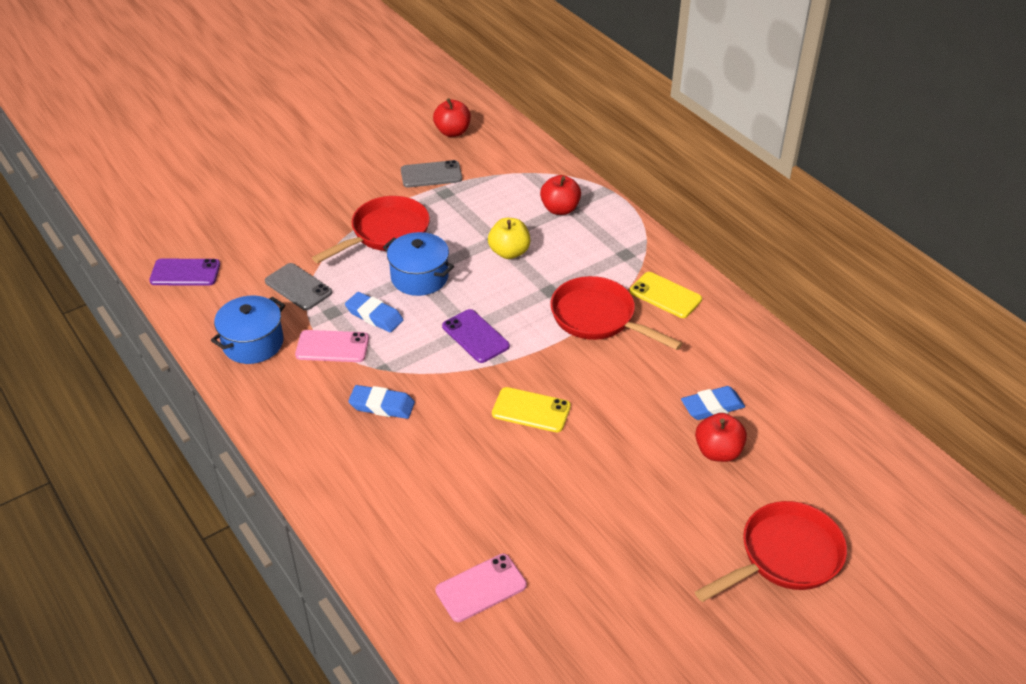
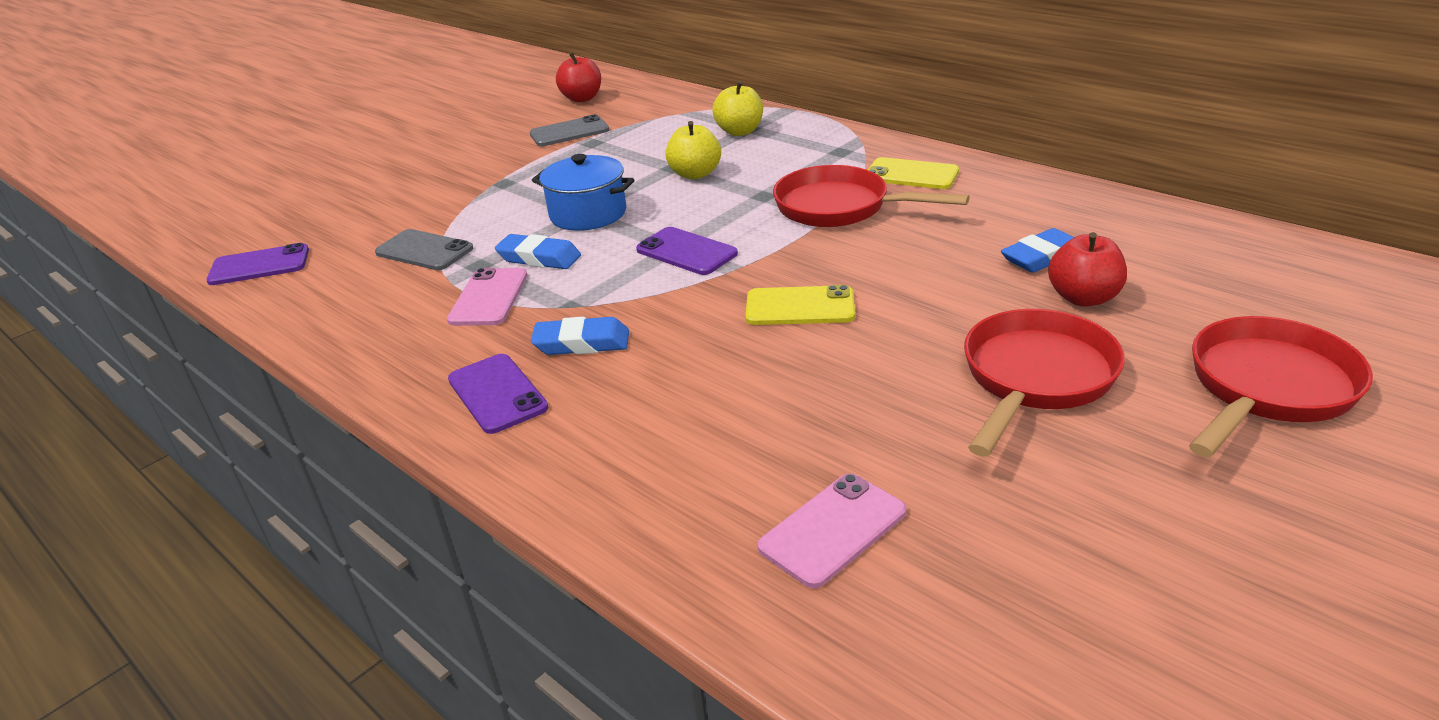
camera: 10 degrees left, 10 degrees down
(253, 343) = (370, 315): blue pot -> none
(319, 435) = (497, 394): none -> purple phone
(332, 347) = (489, 297): pink phone -> pink phone turned 75 degrees counterclockwise
(385, 233) = (529, 186): red pan -> red pan (1035, 378)
(560, 209) = (739, 131): red apple -> yellow apple

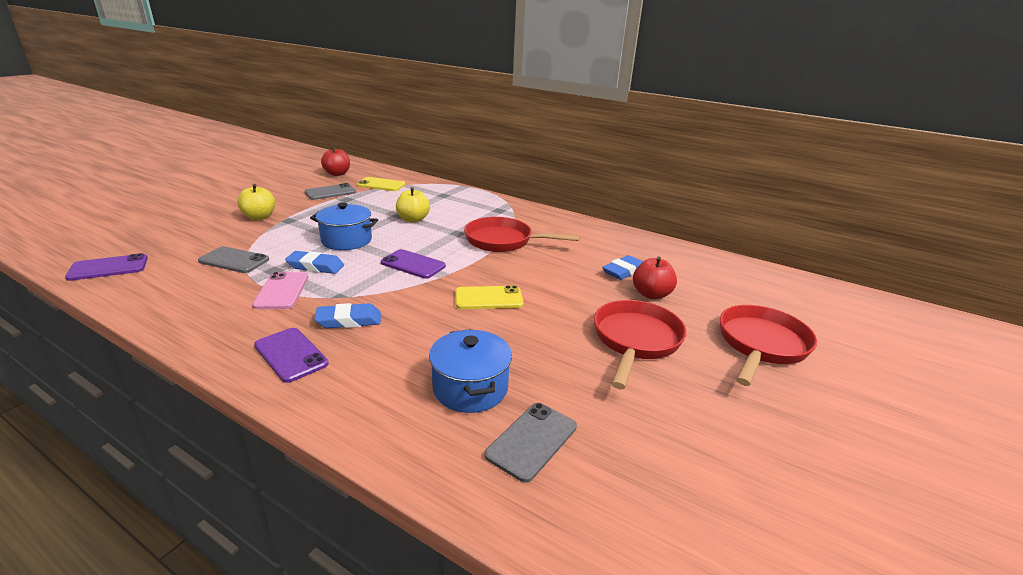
camera: 15 degrees left, 5 degrees down
(739, 131) = (437, 197): yellow apple -> yellow apple (259, 217)
(750, 448) = (470, 388): none -> blue pot
(833, 530) = (532, 441): pink phone -> grey phone
(911, 174) = (542, 224): yellow phone -> yellow phone (381, 185)

